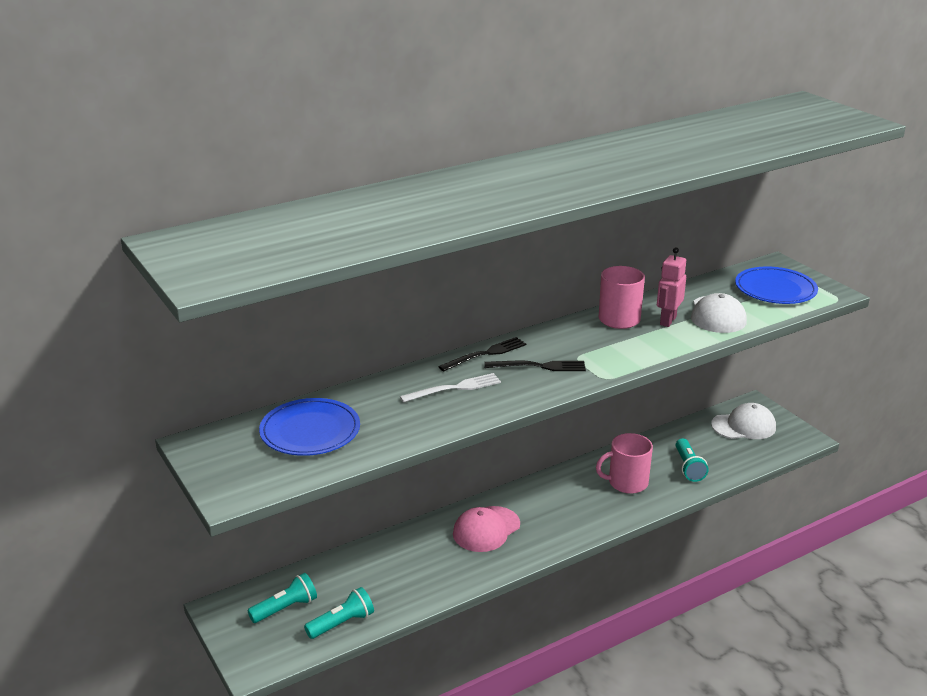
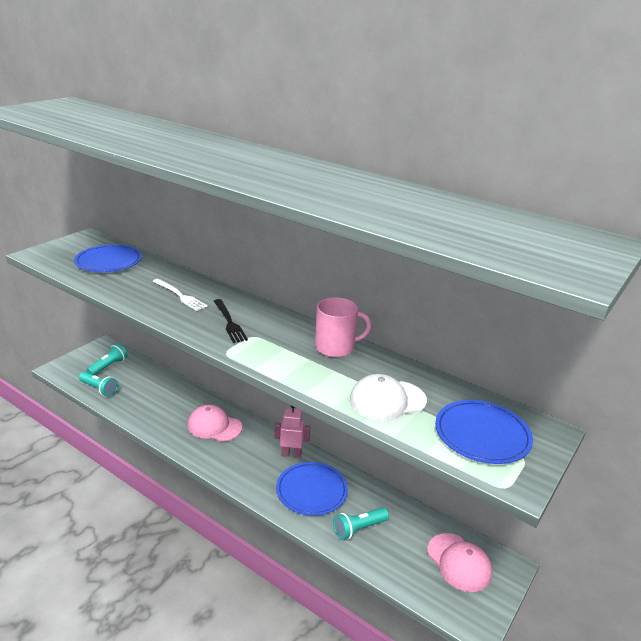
camera: 65 degrees right, 0 degrees up
(285, 608) = (108, 366): turquoise flashlight -> turquoise flashlight turned 90 degrees counterclockwise
(486, 354) = (236, 299): black fork -> none
(627, 483) = (311, 491): pink mug -> blue plate
(667, 321) = (351, 372): pink robot -> pink robot (291, 454)
(743, 426) = (459, 562): white cap -> pink cap

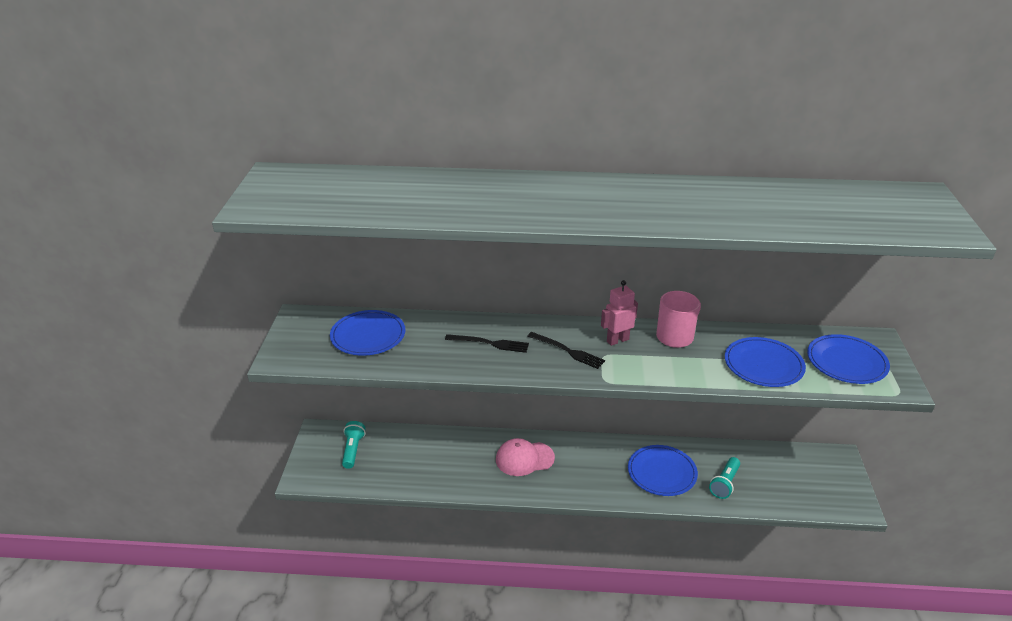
camera: 30 degrees left, 5 degrees up
(99, 389) = (374, 477): turquoise flashlight -> none
(180, 296) = (490, 343): white fork -> black fork
(291, 454) = (614, 450): pink robot -> pink robot (617, 340)
(387, 400) = (763, 365): white cap -> blue plate
(459, 562) = (810, 471): pink cap -> none

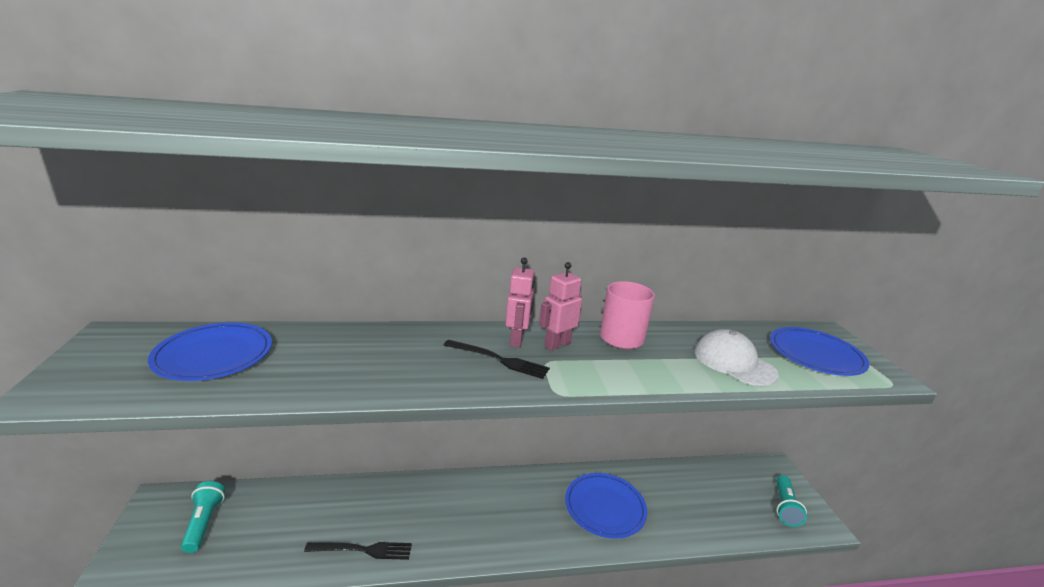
camera: 15 degrees left, 10 degrees down
(490, 343) = (394, 356): black fork -> black fork (363, 550)
(524, 459) = (440, 508): pink cap -> none
(586, 334) = (517, 340): none -> pink robot
(725, 484) = (677, 513): turquoise flashlight -> turquoise flashlight (785, 507)
(763, 365) = (734, 362): blue plate -> white cap

